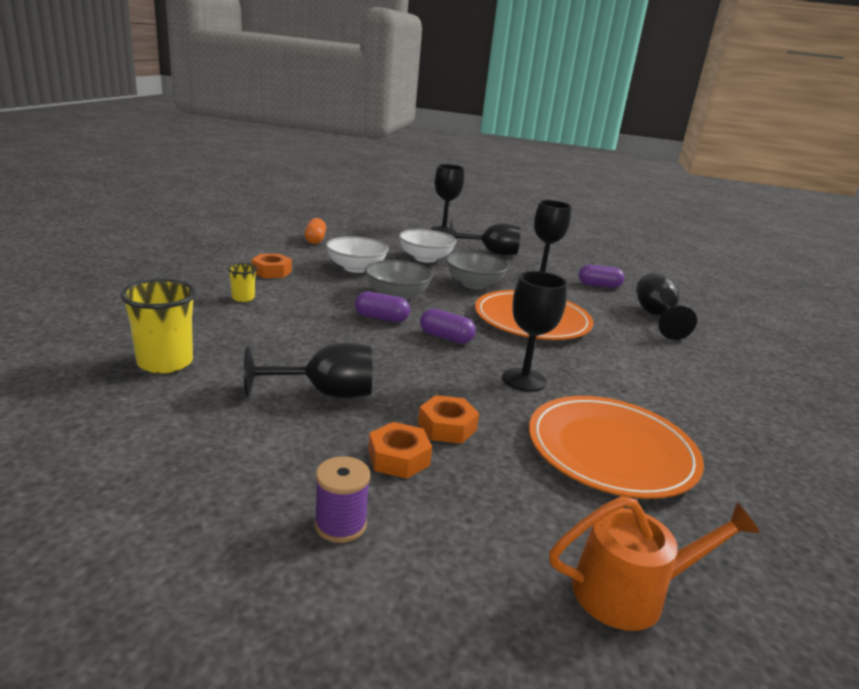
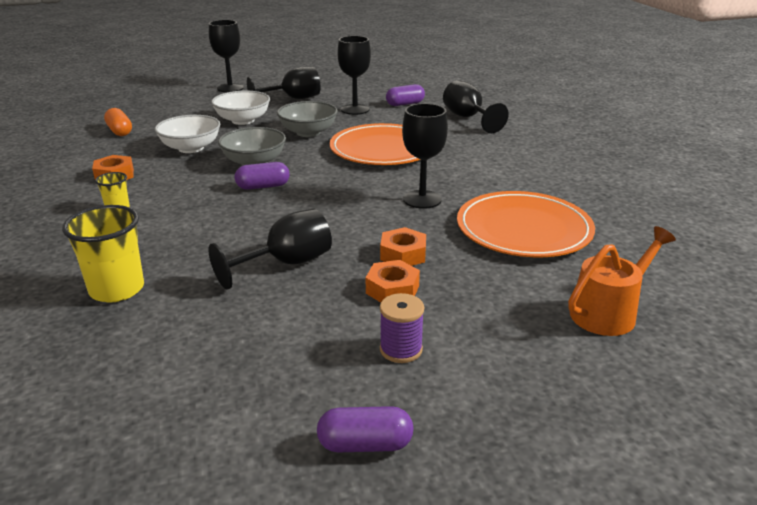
camera: 25 degrees left, 5 degrees up
(446, 337) = (332, 186): purple capsule -> purple capsule (365, 444)

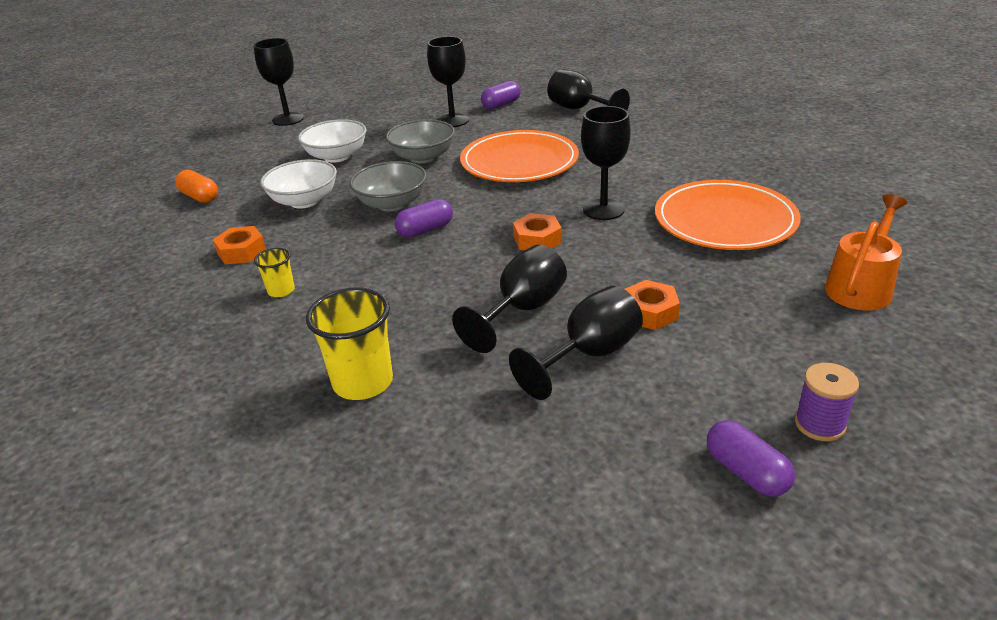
camera: 15 degrees left, 5 degrees up
(293, 99) = (373, 120): black goblet -> black goblet (589, 355)
(365, 444) = (746, 472): purple capsule -> purple capsule turned 75 degrees clockwise
(401, 349) = (706, 371): purple spool -> purple spool (819, 424)
(403, 254) = (631, 273): orange nut -> orange nut (537, 240)

